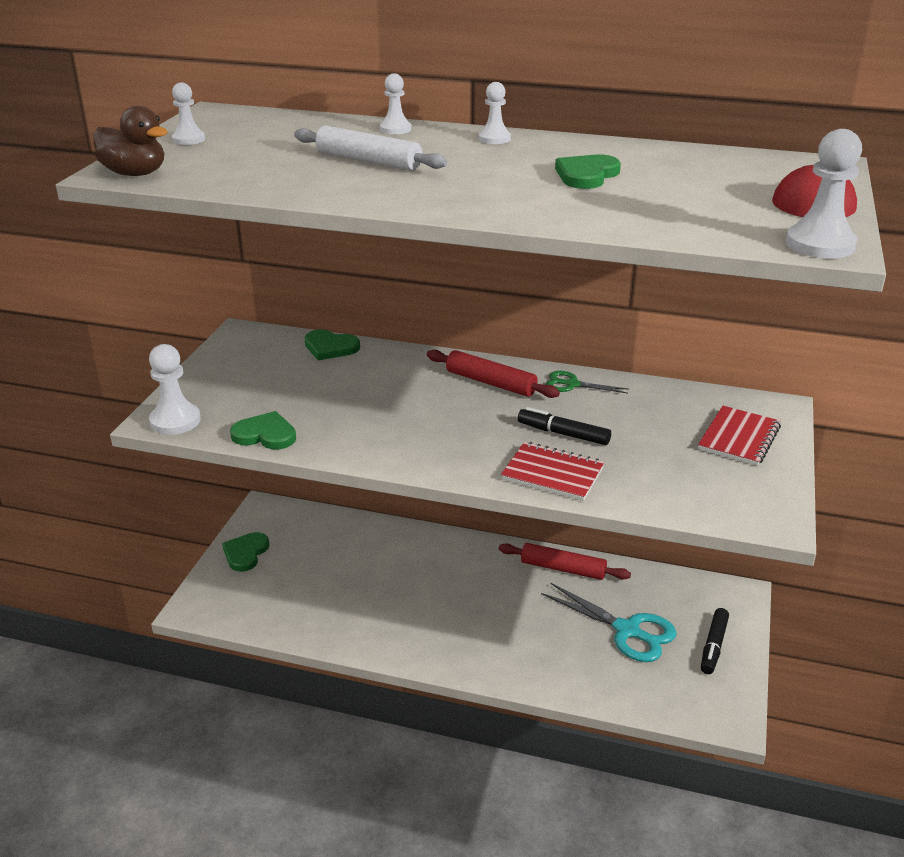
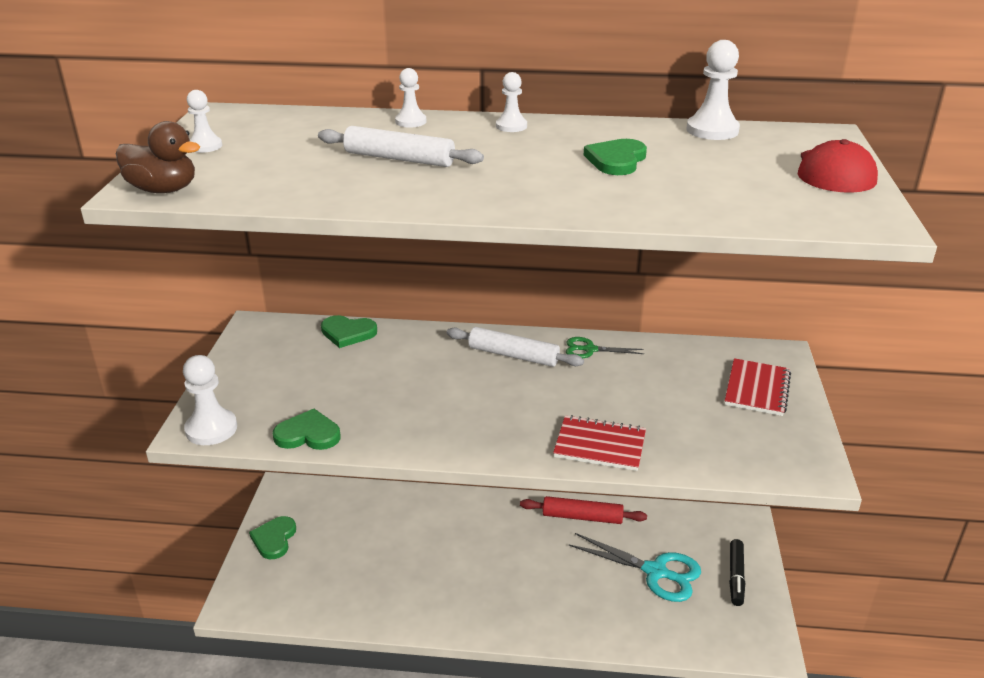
camera: 10 degrees left, 0 degrees up
(491, 382) = (513, 355): red rolling pin -> white rolling pin
(563, 434) = (597, 402): black marker -> none
(820, 244) = (864, 220): white pawn -> white pawn (712, 130)

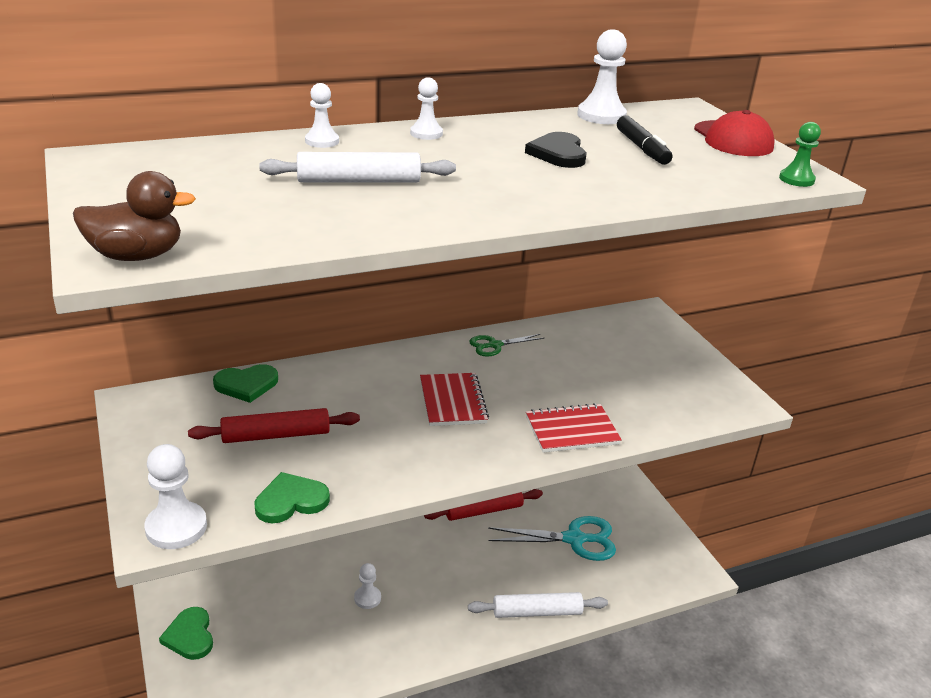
camera: 30 degrees left, 0 degrees up
(205, 146) = (123, 198): white pawn -> white pawn (367, 598)
(338, 379) = (276, 435): none -> red rolling pin
(513, 355) = (431, 367): white rolling pin -> white rolling pin (537, 612)
(616, 160) = (558, 154): green heart -> black heart
(736, 576) = (638, 521): black marker -> black marker (642, 148)
(757, 389) = (654, 347): red notebook -> red notebook (453, 401)
(856, 222) = (796, 179): none -> green pawn

